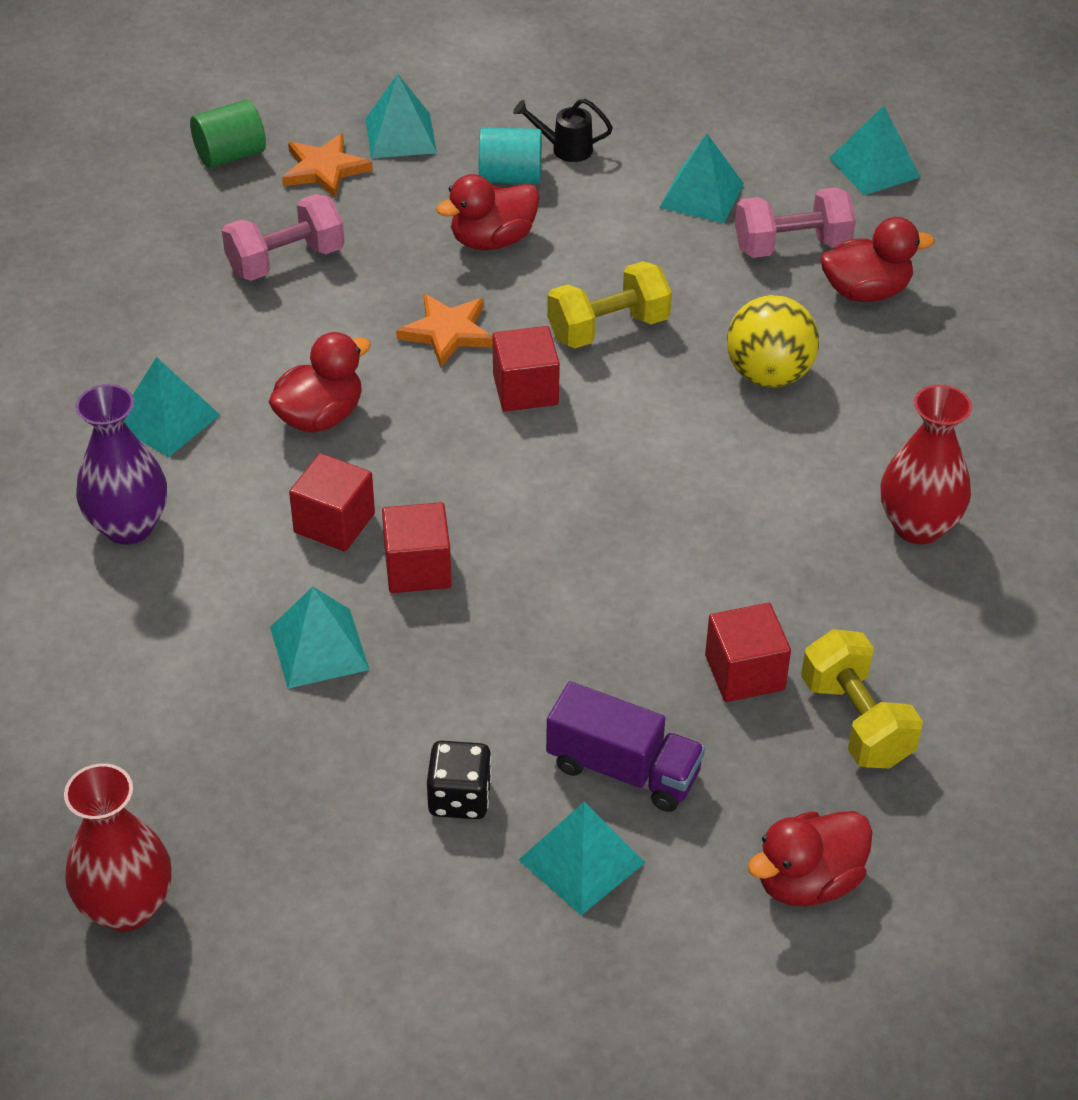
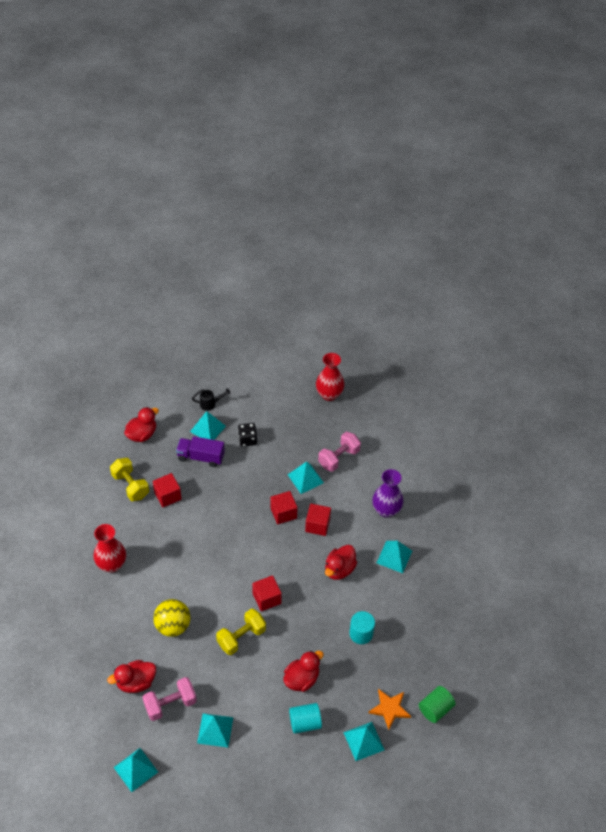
camera: 165 degrees right, 5 degrees up
(286, 261) = (384, 647): pink dumbbell -> pink dumbbell (338, 458)
(326, 291) = (361, 633): none -> turquoise cylinder
(447, 332) = (305, 621): orange star -> none
(564, 149) = (285, 749): black watering can -> black watering can (210, 404)

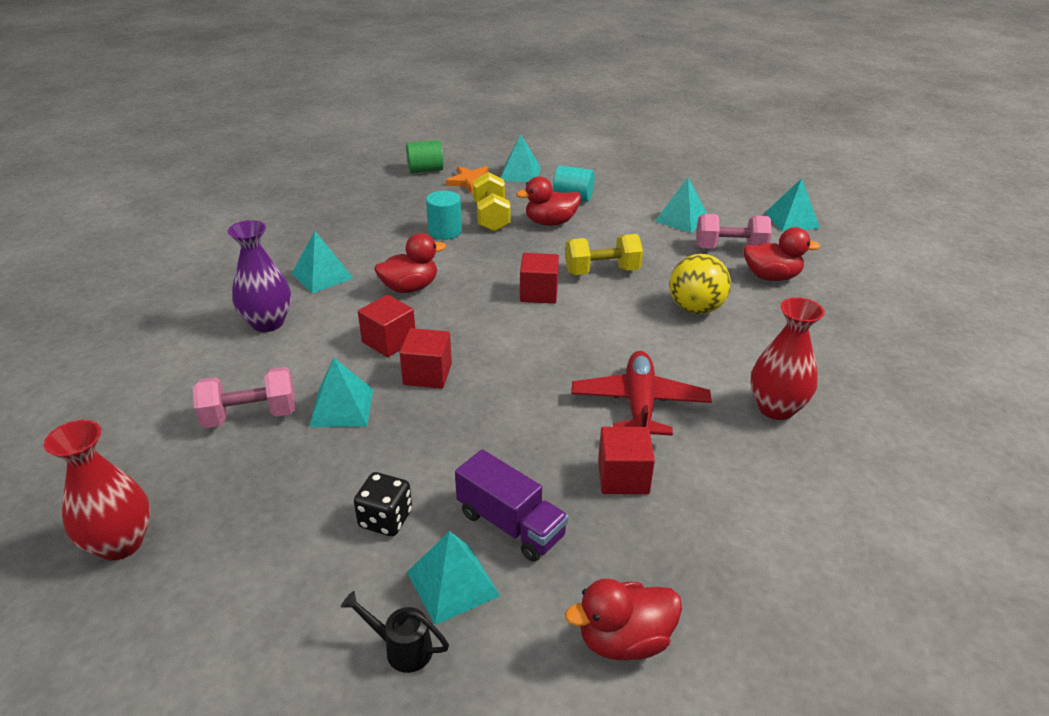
camera: 150 degrees left, 15 degrees down
(130, 486) = (697, 527): yellow dumbbell -> yellow dumbbell (491, 217)
(176, 538) = (639, 405): none -> red plane

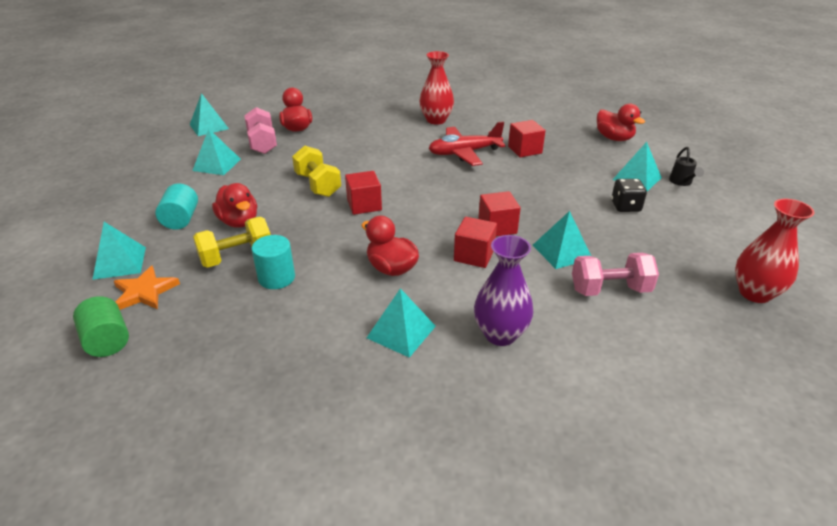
camera: 110 degrees left, 0 degrees up
(250, 416) = (610, 290): pink dumbbell -> pink dumbbell turned 60 degrees counterclockwise
(510, 524) = (587, 172): purple truck -> none
(695, 309) = (351, 147): yellow ball -> none

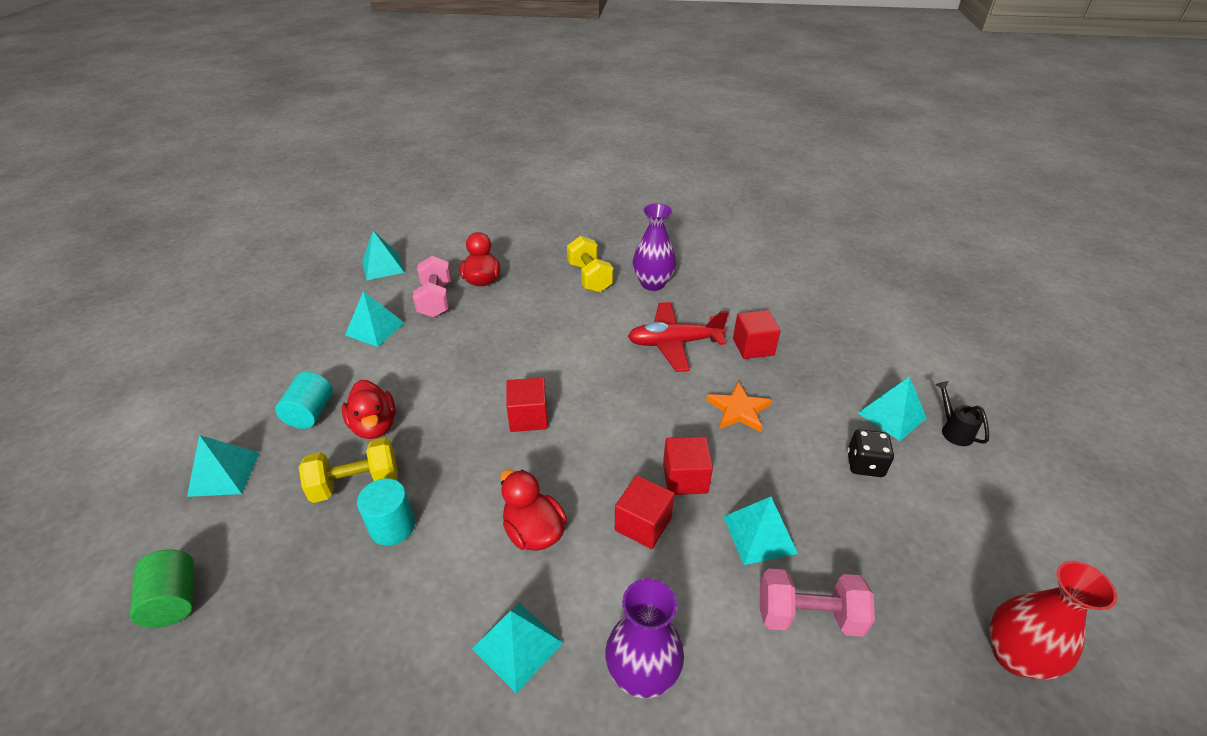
camera: 10 degrees right, 5 degrees up
(145, 292) = (238, 526): orange star -> orange star (738, 410)
(318, 185) = (482, 376): yellow dumbbell -> yellow dumbbell (589, 278)
(436, 120) = (653, 283): red vase -> purple vase
(614, 138) = (877, 339): red duck -> none
(682, 182) = (953, 430): black watering can -> black watering can turned 150 degrees clockwise

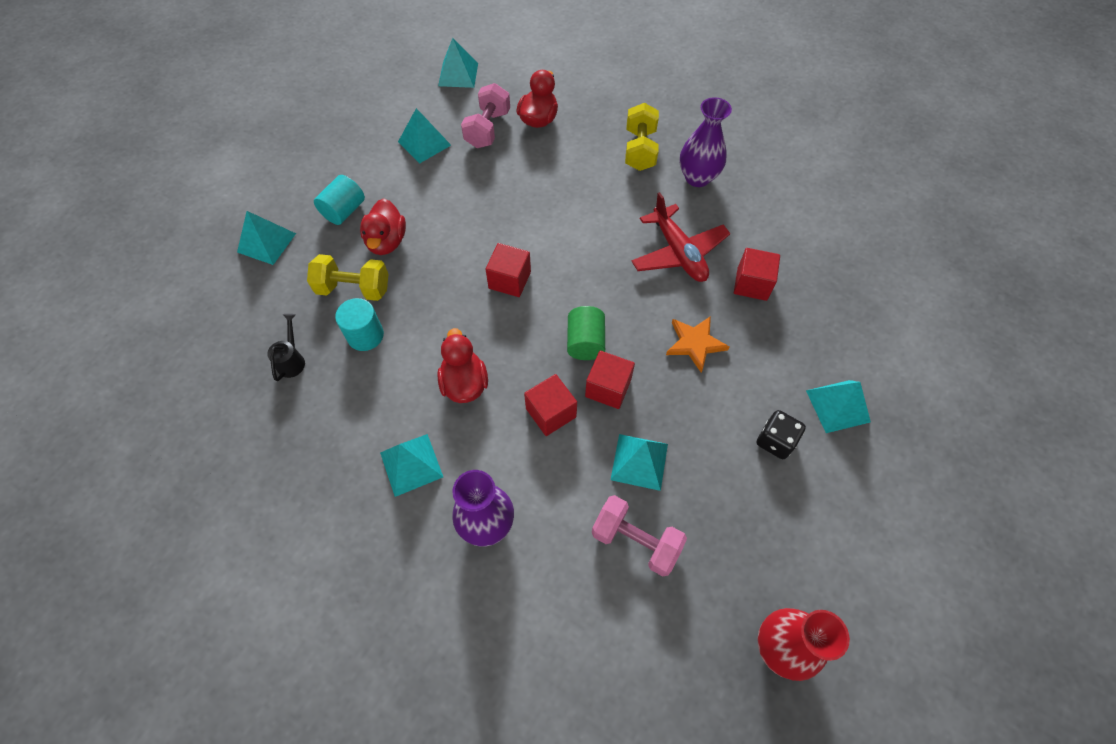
camera: 25 degrees right, 20 degrees up
(174, 600) = (207, 332): green cylinder -> green cylinder (585, 342)
(674, 343) = (678, 252): red plane -> red plane turned 135 degrees counterclockwise
(953, 430) = (887, 444): black watering can -> black watering can (292, 360)

